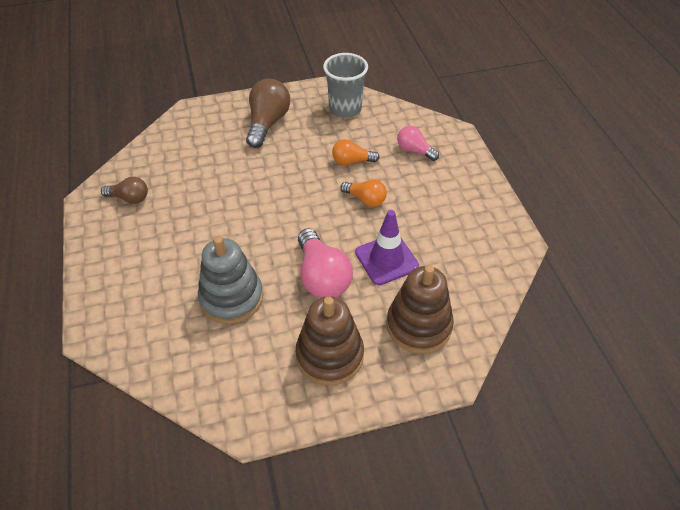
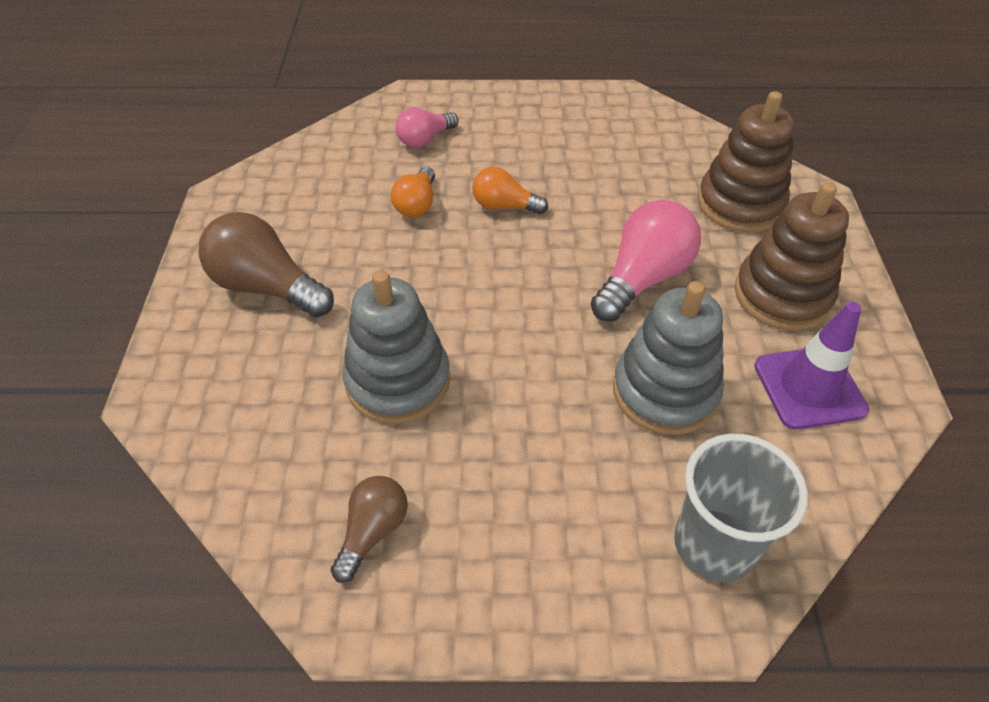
camera: 75 degrees left, 0 degrees up
(216, 185) = (398, 381): none -> grey stacking toy
(322, 277) = (643, 278): pink light bulb -> pink light bulb turned 45 degrees counterclockwise
(345, 109) = (289, 188): grey cup -> grey cup (714, 545)
(365, 199) = (504, 206): orange light bulb -> orange light bulb turned 120 degrees counterclockwise
(386, 259) = (625, 209): purple traffic cone -> purple traffic cone (809, 387)

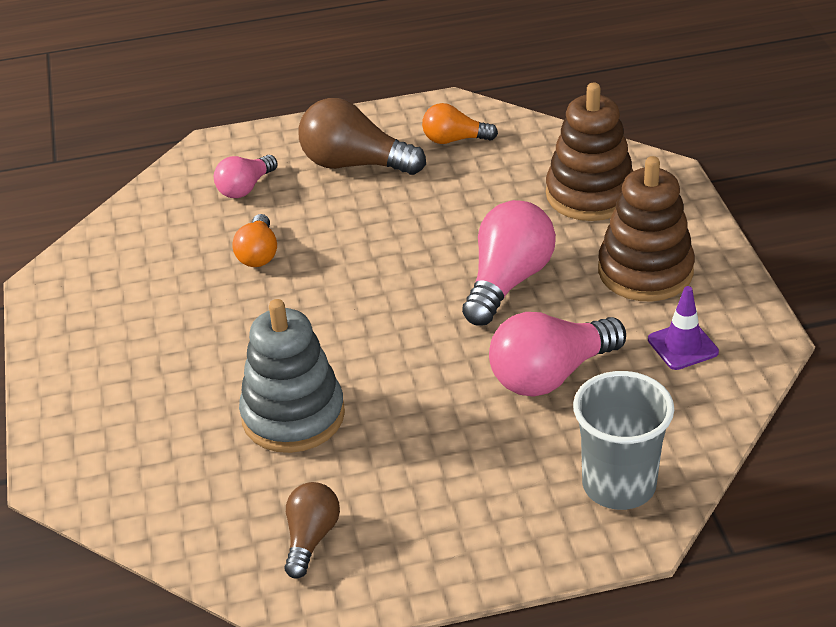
camera: 10 degrees left, 10 degrees down
(267, 287) = (130, 360): brown light bulb -> brown light bulb (354, 164)
(504, 206) = (350, 239): orange light bulb -> orange light bulb (454, 140)
(665, 391) = (550, 375): grey stacking toy -> pink light bulb
(809, 387) = (682, 346): purple traffic cone -> purple traffic cone, size x0.65

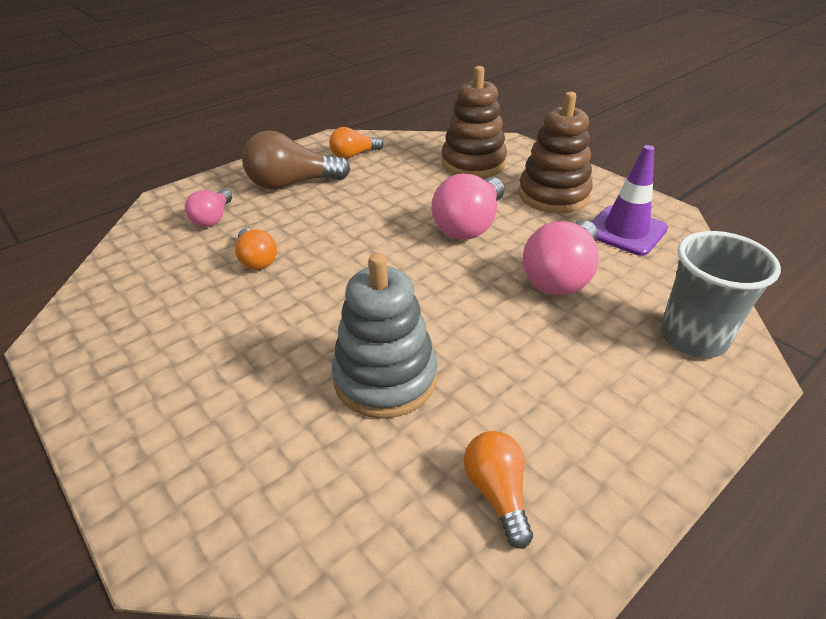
camera: 30 degrees left, 0 degrees up
(311, 538) = (497, 492): brown light bulb -> orange light bulb
(508, 281) = (469, 225): pink light bulb -> pink light bulb turned 150 degrees counterclockwise
(682, 346) = (625, 231): purple traffic cone -> purple traffic cone, size x1.53

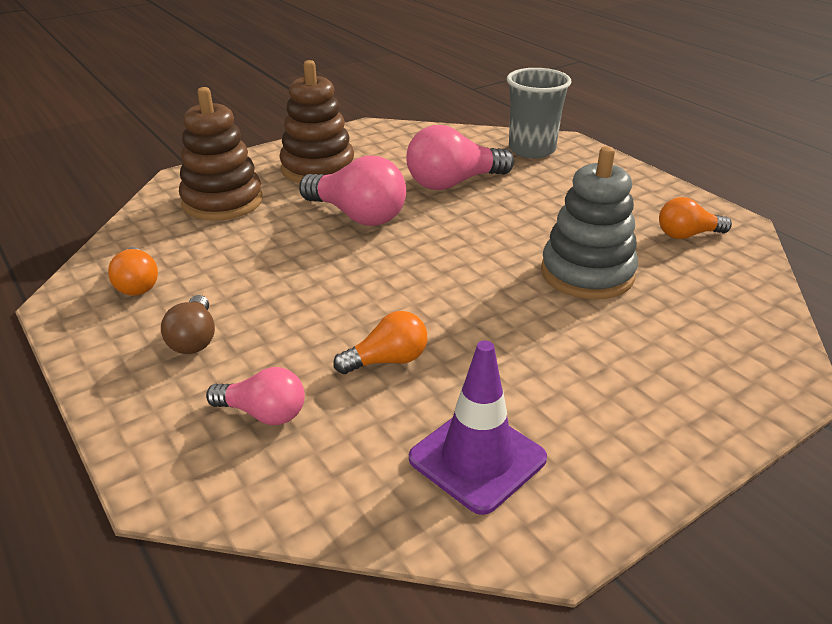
camera: 85 degrees left, 5 degrees down
(292, 184) = (194, 339): brown light bulb -> brown light bulb, size x0.59
(561, 276) = (453, 183): pink light bulb -> pink light bulb turned 120 degrees clockwise
(625, 231) = (392, 148): purple traffic cone -> purple traffic cone (477, 458)

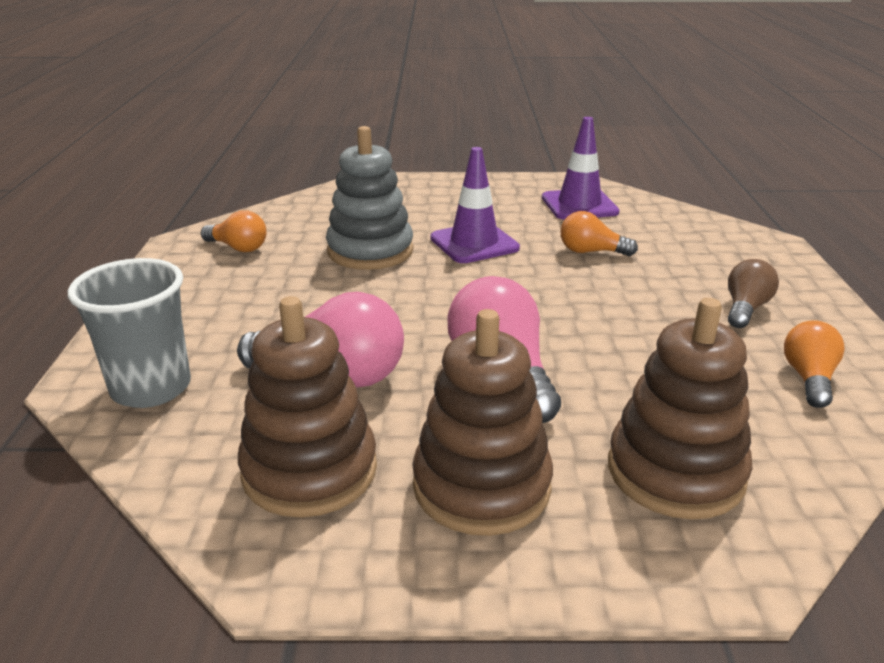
camera: 145 degrees left, 5 degrees down
(263, 413) = (699, 252): pink light bulb -> none
(402, 150) = (310, 470): none -> brown stacking toy
(514, 322) = (474, 243): none -> purple traffic cone

